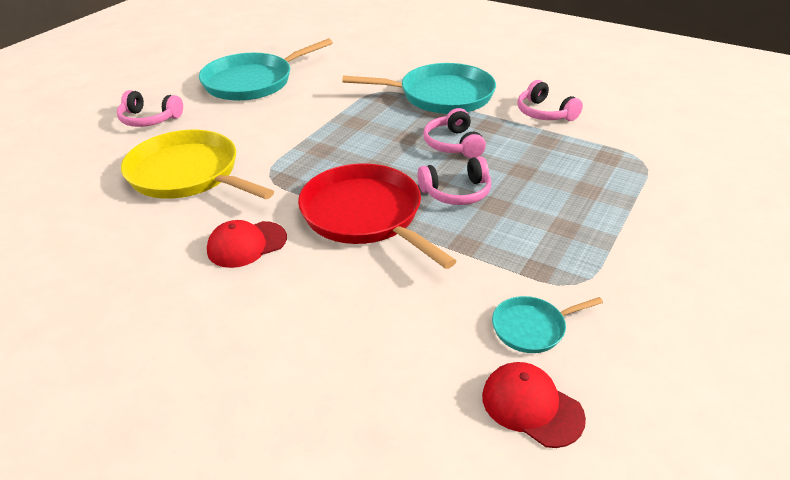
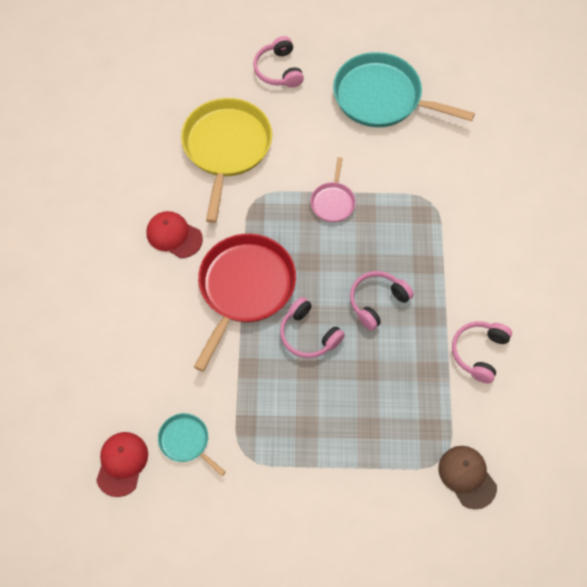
camera: 60 degrees right, 25 degrees up
(325, 134) = (333, 202): none -> pink pan
(441, 95) = (456, 254): turquoise pan -> none
(667, 154) = (467, 477): none -> brown cap

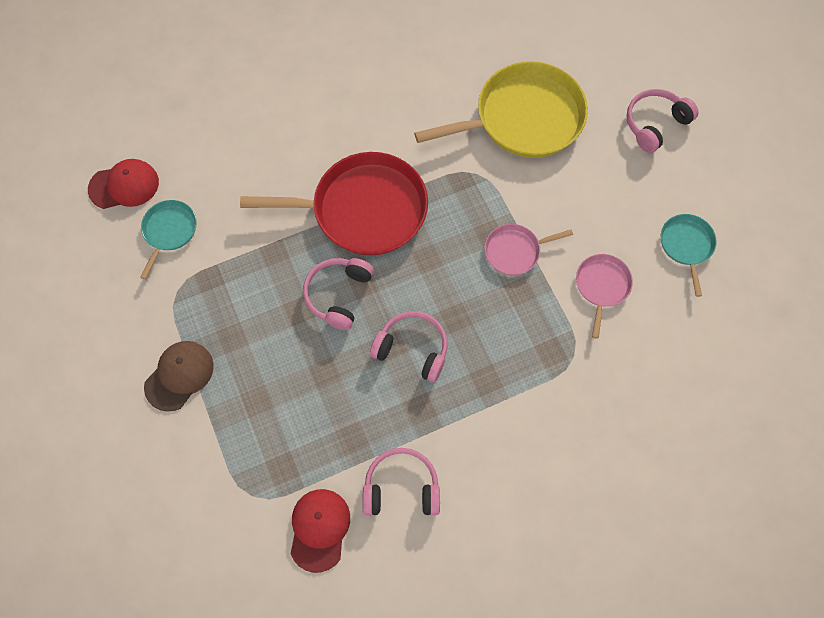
camera: 65 degrees right, 5 degrees up
(174, 235) = (391, 117): red cap -> red cap (319, 529)
(382, 97) = (686, 246): turquoise pan -> turquoise pan, size x0.48
(387, 161) = (601, 286): none -> pink pan
(467, 477) = (241, 531): brown cap -> brown cap (179, 376)

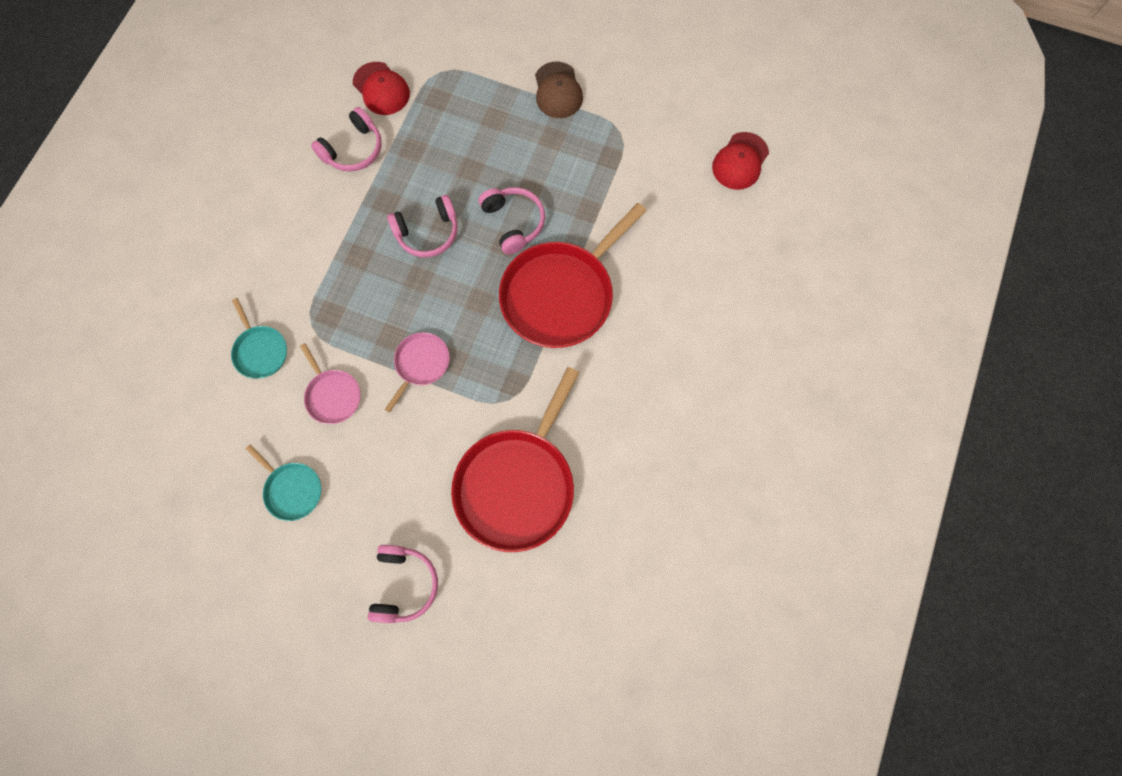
camera: 135 degrees right, 5 degrees up
(169, 231) = (672, 161): turquoise pan -> turquoise pan (260, 351)
(523, 118) = (517, 484): yellow pan -> red pan

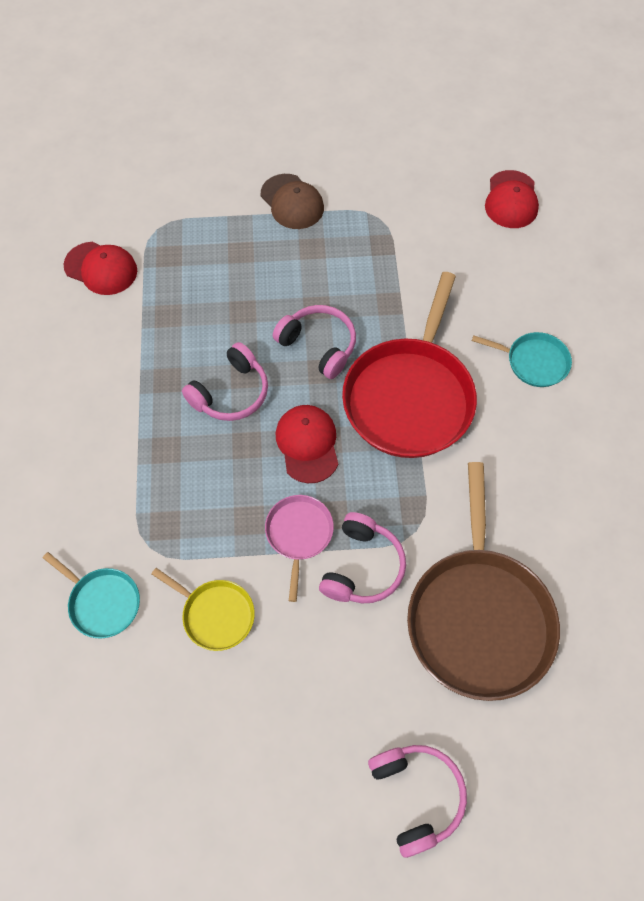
camera: 25 degrees left, 10 degrees down
(292, 489) = (223, 747): turquoise pan -> turquoise pan (533, 362)
(332, 395) = (215, 614): pink pan -> yellow pan
(353, 150) = (102, 341): pink headphones -> pink headphones (362, 567)
(463, 298) = (307, 444): none -> red cap
(517, 484) = (479, 617): red pan -> brown pan

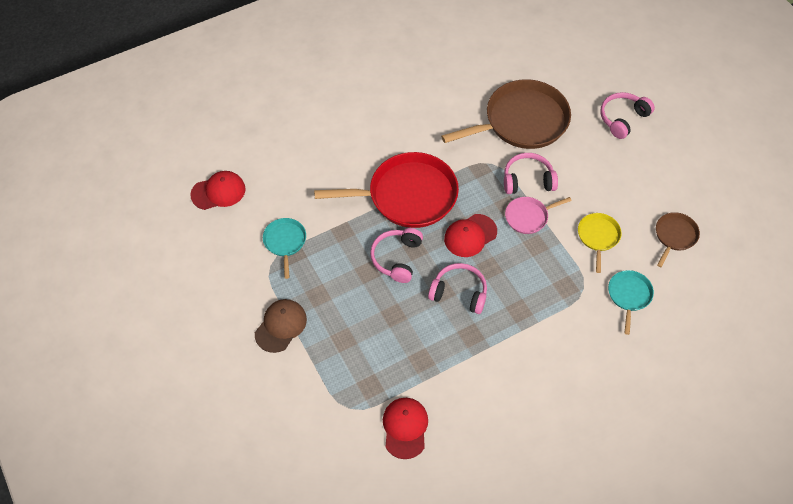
camera: 115 degrees left, 5 degrees down
(153, 734) = (674, 236): none -> brown pan
(533, 362) = (348, 142): turquoise pan -> turquoise pan (285, 242)

